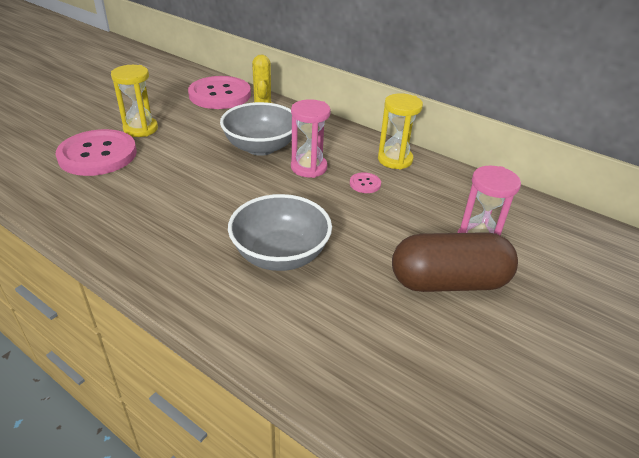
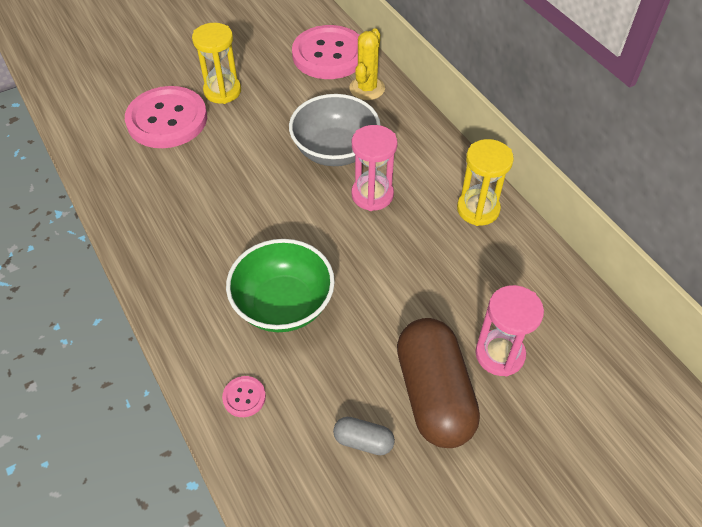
camera: 25 degrees right, 15 degrees up
(280, 255) = (283, 304): grey bowl -> green bowl
(365, 184) = (422, 236): pink button -> pink button (244, 397)
(416, 334) = (363, 441): none -> grey capsule
(448, 282) = (434, 394): brown capsule -> brown capsule turned 60 degrees clockwise

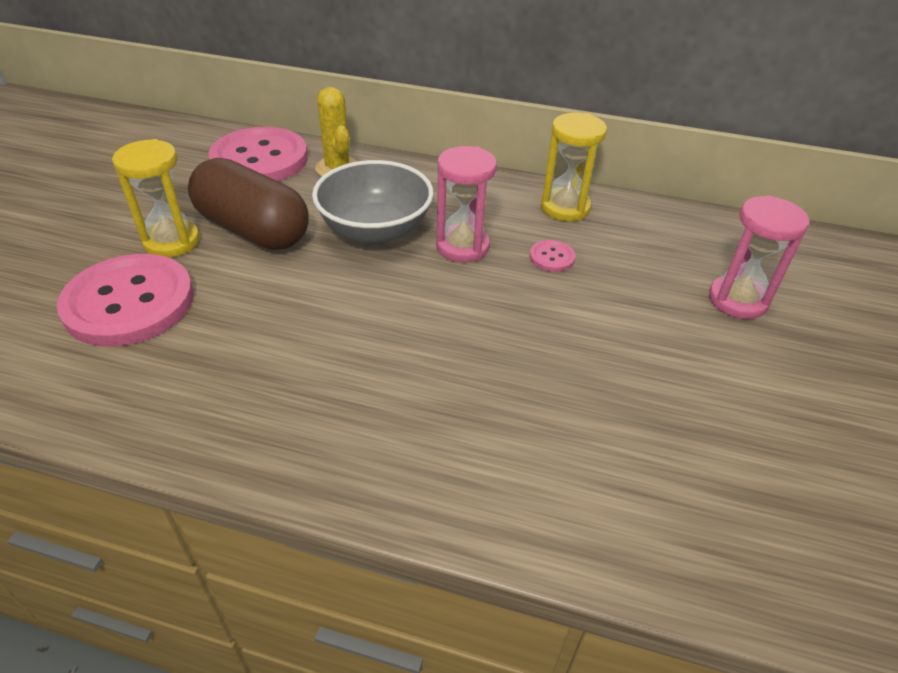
camera: 45 degrees left, 10 degrees down
(244, 397) = (602, 512): pink button -> pink button (552, 257)
(283, 304) = (513, 392): green bowl -> none
(363, 441) = (755, 454): grey capsule -> none
(434, 394) = (743, 367): brown capsule -> brown capsule (253, 230)

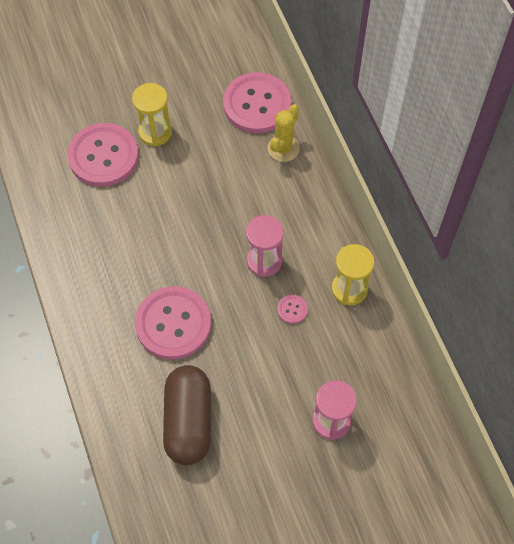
camera: 55 degrees right, 20 degrees up
(253, 230) = (194, 157): brown capsule -> brown capsule (188, 421)
(375, 230) = (242, 211): grey bowl -> none
(469, 369) = (173, 324): none -> pink button

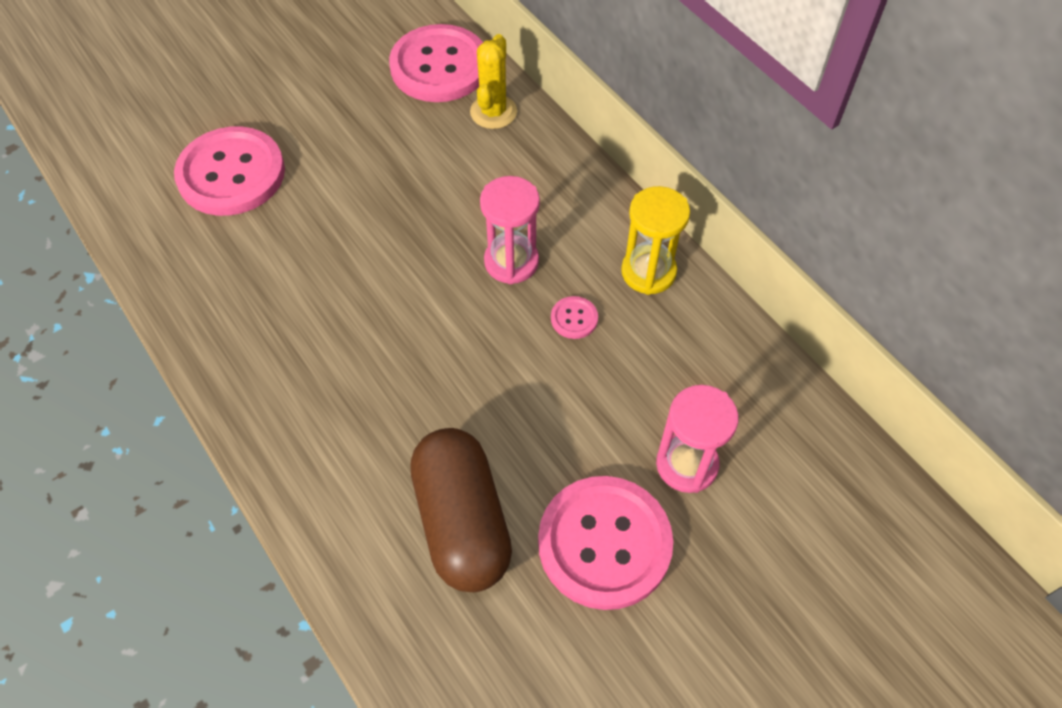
camera: 15 degrees left, 5 degrees down
(155, 132) = (301, 128): yellow hourglass -> none
(173, 324) = (398, 380): pink button -> pink button (604, 543)

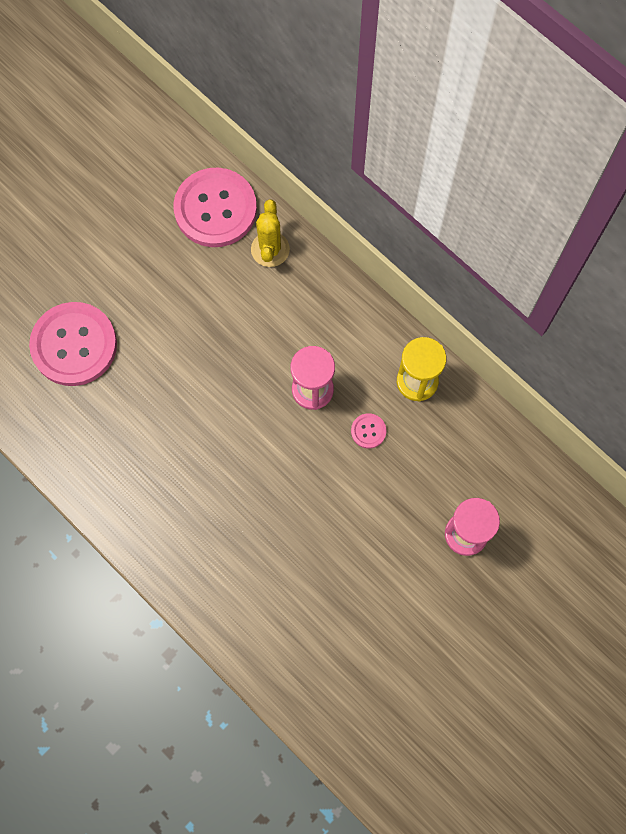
camera: 10 degrees left, 15 degrees up
(462, 521) = (320, 603): brown capsule -> none
(604, 543) = (418, 601): pink button -> none

